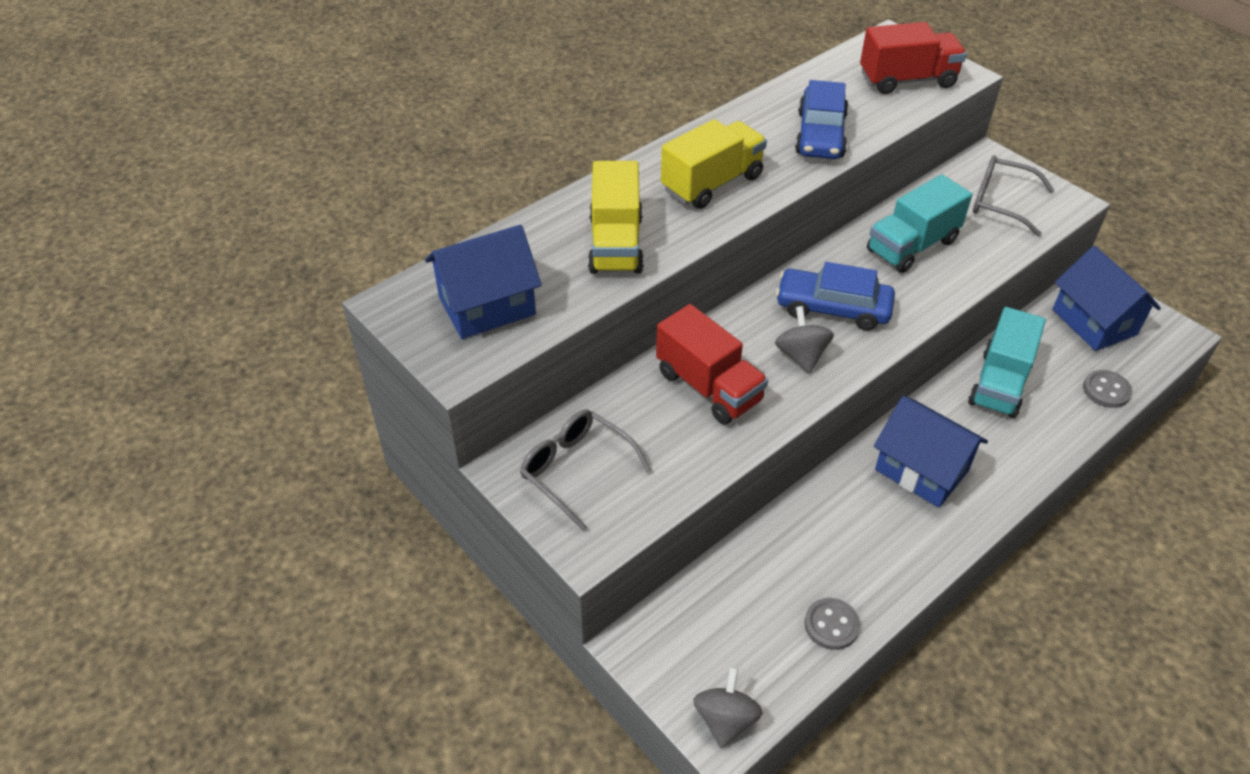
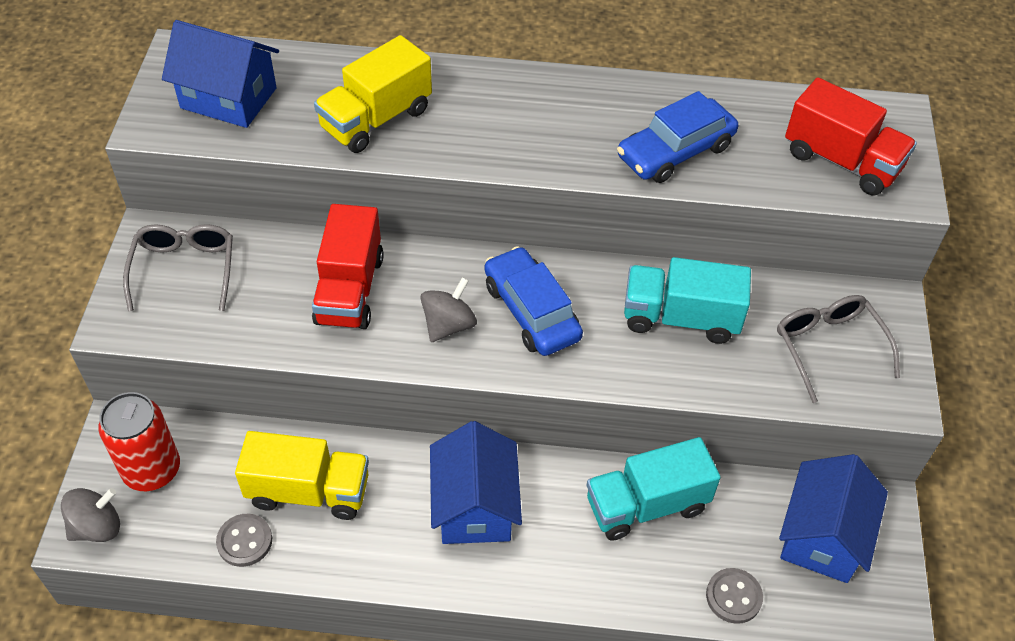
camera: 45 degrees right, 5 degrees up
(702, 646) = (152, 470): none -> red can
(712, 183) = (519, 126): yellow truck -> yellow truck (308, 491)

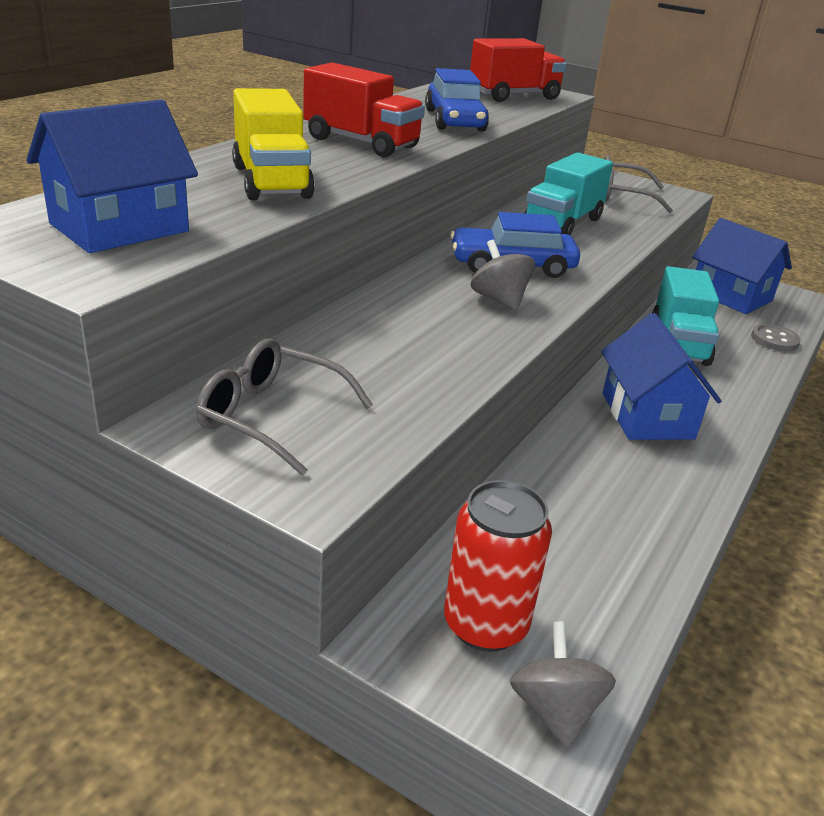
camera: 65 degrees left, 20 degrees down
(245, 541) = (632, 573): grey button -> none
(308, 491) = (583, 506): yellow truck -> none
(349, 290) = (409, 330): red truck -> red truck (361, 143)
(474, 506) = (647, 416): blue house -> blue house turned 60 degrees clockwise

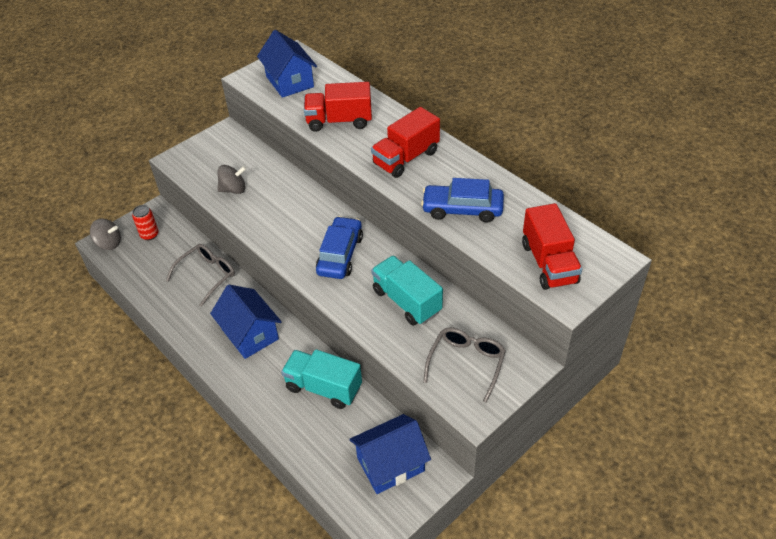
camera: 110 degrees right, 15 degrees up
(271, 182) = (339, 121): yellow truck -> red truck
(271, 416) = (221, 153): grey glasses -> grey glasses (207, 275)
(485, 624) = (149, 235): red can -> red can, size x0.61
(499, 300) = (297, 238): grey spinning top -> grey spinning top (233, 189)
(647, 416) = (250, 334): blue house -> blue house turned 45 degrees clockwise
(774, 340) = (315, 456): grey button -> none

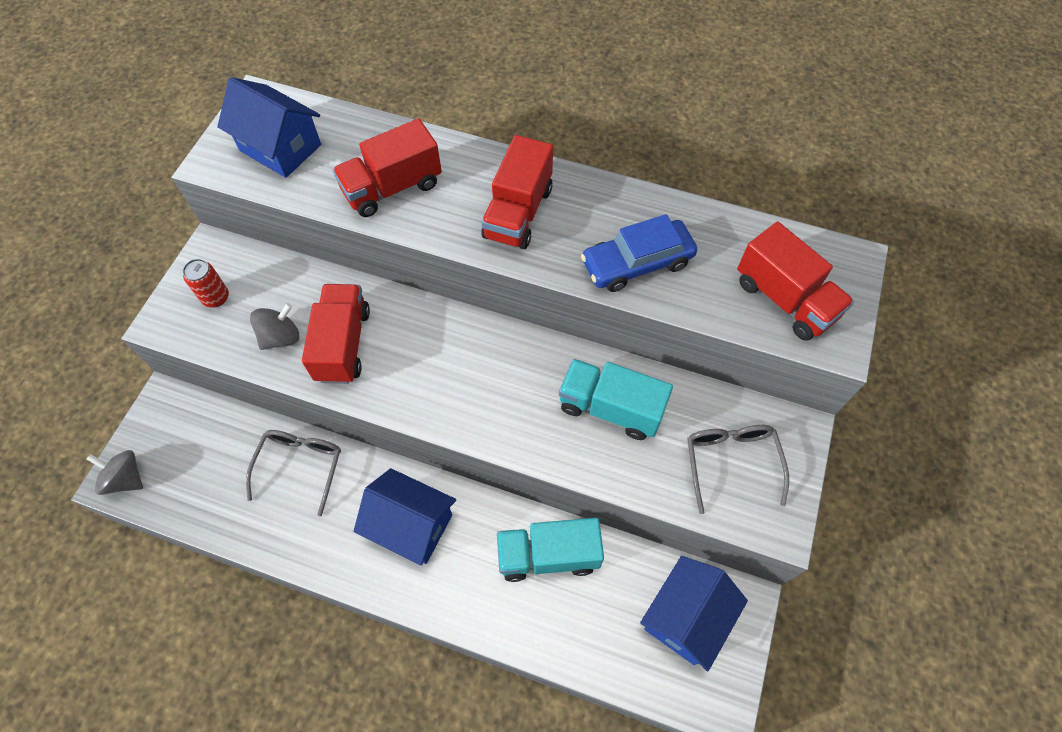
camera: 30 degrees left, 15 degrees up
(109, 243) = (125, 479): grey spinning top -> grey spinning top turned 135 degrees counterclockwise
(149, 235) = (178, 439): red can -> red can (216, 297)
(266, 206) = (343, 344): none -> red truck
(340, 254) = (487, 377): blue car -> none

